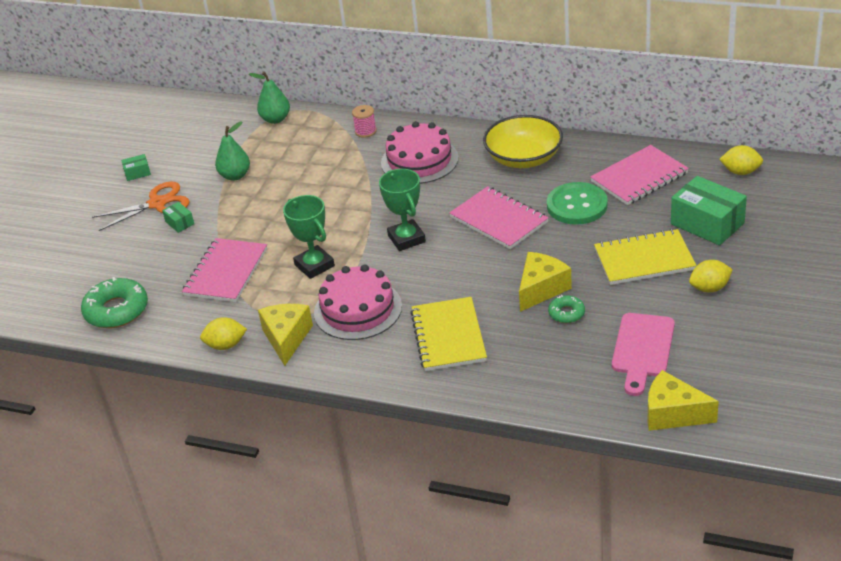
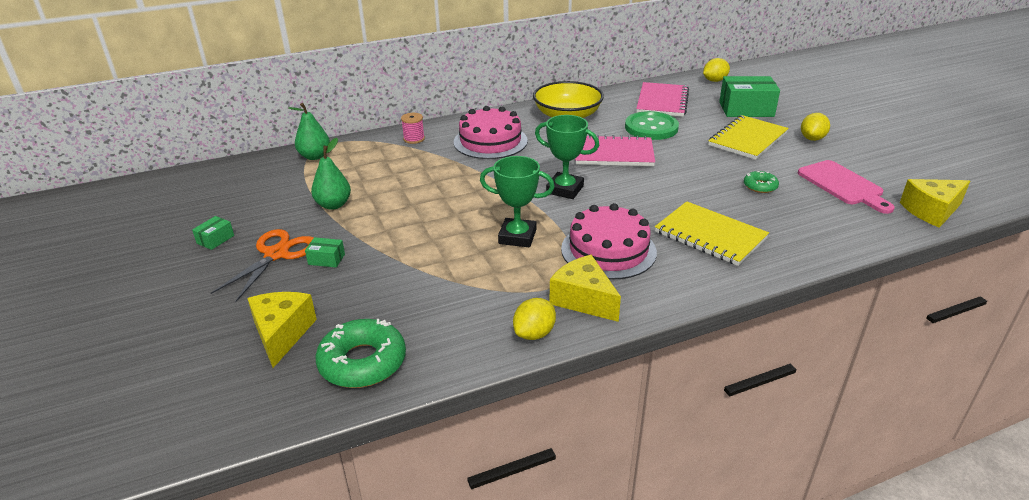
camera: 45 degrees left, 5 degrees down
(226, 272) = (439, 276): pink notebook -> none
(541, 289) = (717, 180): yellow cheese -> yellow cheese (282, 334)

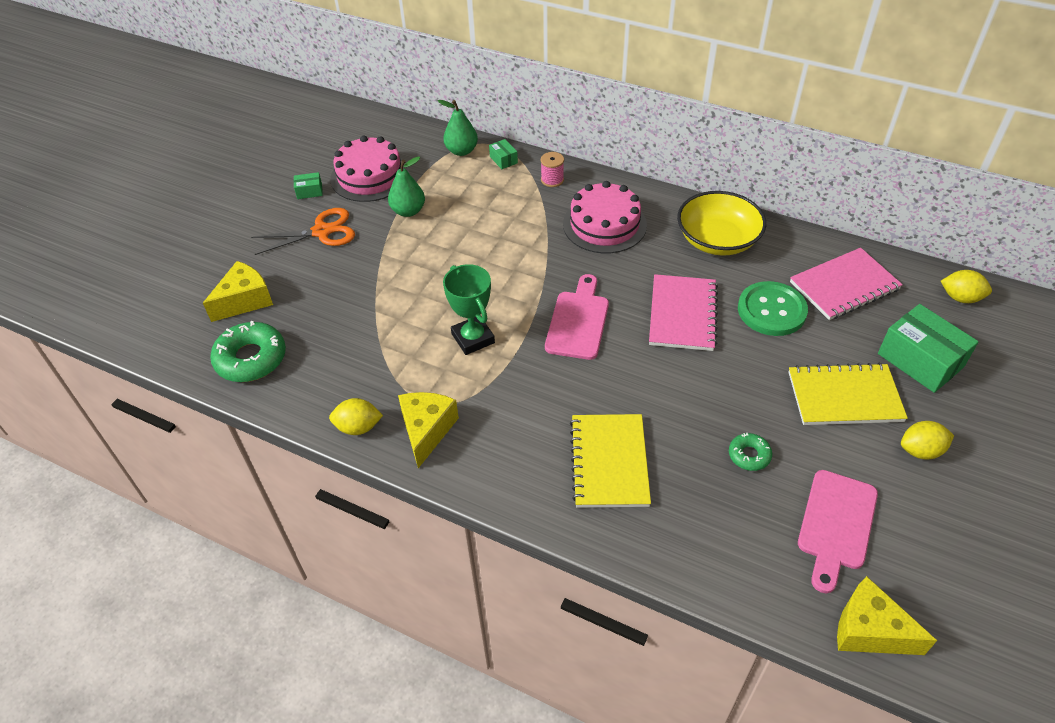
camera: 50 degrees right, 15 degrees up
(326, 259) = (340, 259): green box -> green box (503, 160)
(565, 189) = (578, 321): green trophy -> pink cutting board
(608, 250) = (511, 406): pink cake -> pink cake (370, 176)
(613, 153) = (682, 314): pink notebook -> pink notebook turned 45 degrees clockwise

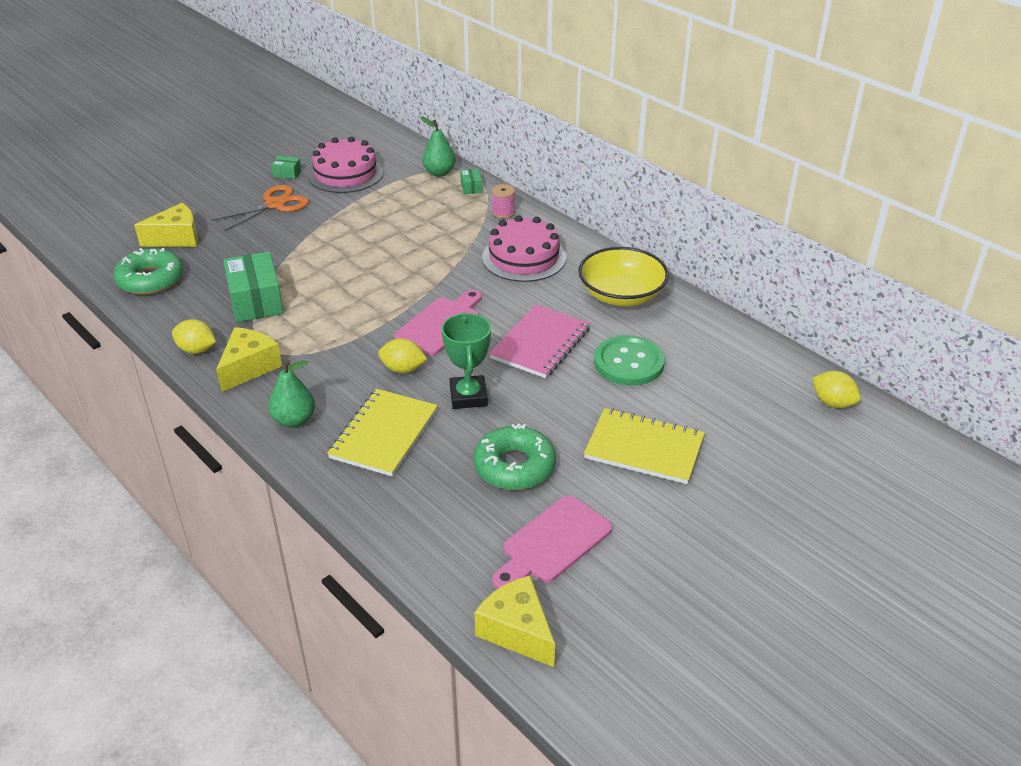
camera: 20 degrees right, 10 degrees down
(322, 232) = (275, 205): orange scissors -> orange scissors turned 45 degrees counterclockwise
(408, 211) = (358, 207): green pear -> green pear (294, 420)
(473, 338) = (339, 312): green trophy -> green trophy (468, 396)
(749, 455) = (514, 466): green donut -> green donut, size x1.90
(844, 286) = (718, 362): pink notebook -> none
(920, 360) = (746, 441): green box -> green box (256, 301)
(920, 450) = (685, 512): yellow lemon -> yellow lemon (403, 369)

